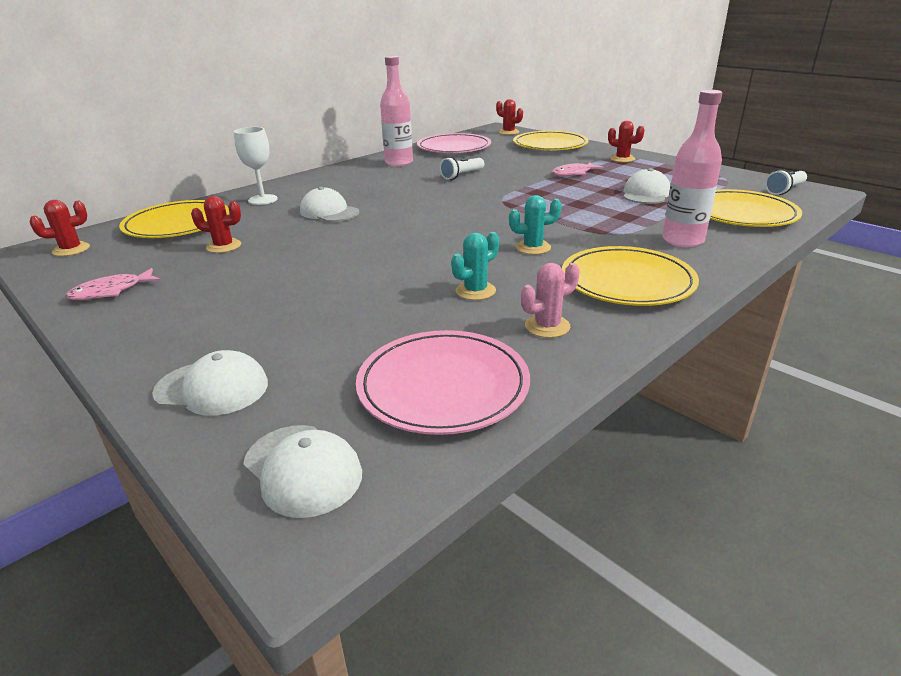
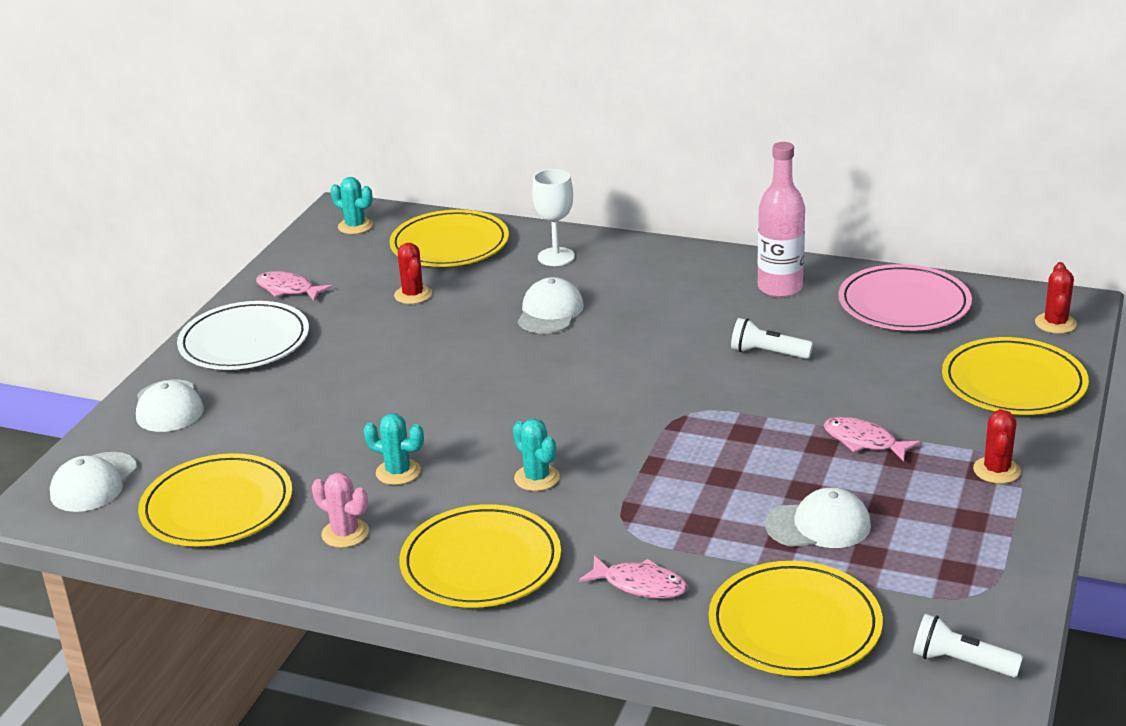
camera: 65 degrees right, 0 degrees up
(71, 249) = (355, 226): red cactus -> turquoise cactus
(161, 326) = (244, 342): none -> white plate
(443, 386) = (217, 506): pink plate -> yellow plate
(682, 240) = (640, 585): pink bottle -> pink fish

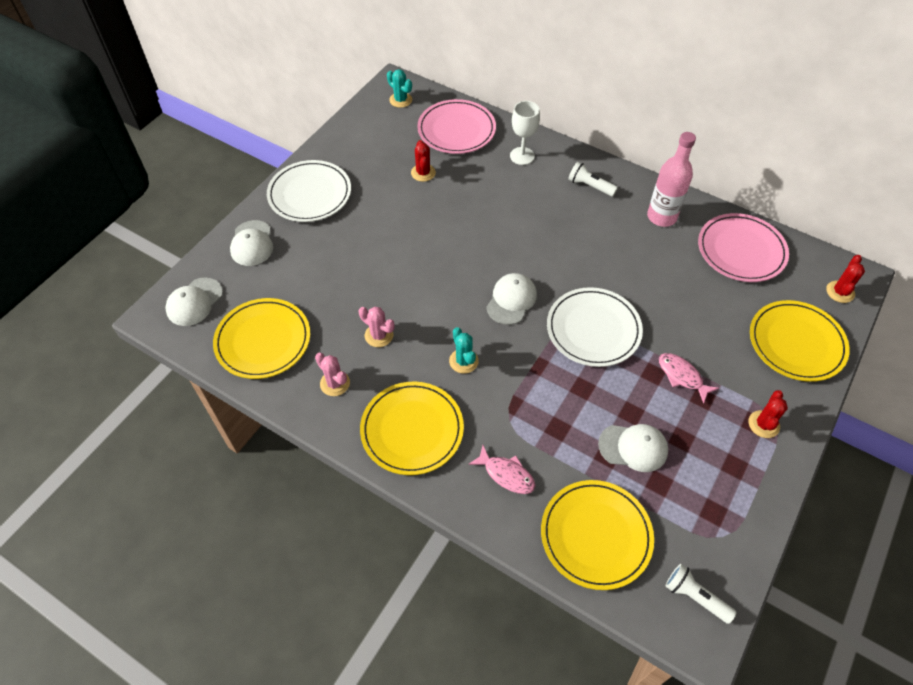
camera: 10 degrees right, 25 degrees up
(288, 289) = (346, 151): pink fish -> none
(398, 472) = (379, 335): turquoise cactus -> pink cactus
(449, 244) = (456, 130): yellow plate -> pink plate
(550, 312) = (506, 208): white cap -> white cap (511, 300)
(719, 415) = (593, 329): none -> white plate
(767, 353) = (638, 278): white flashlight -> white flashlight (590, 186)

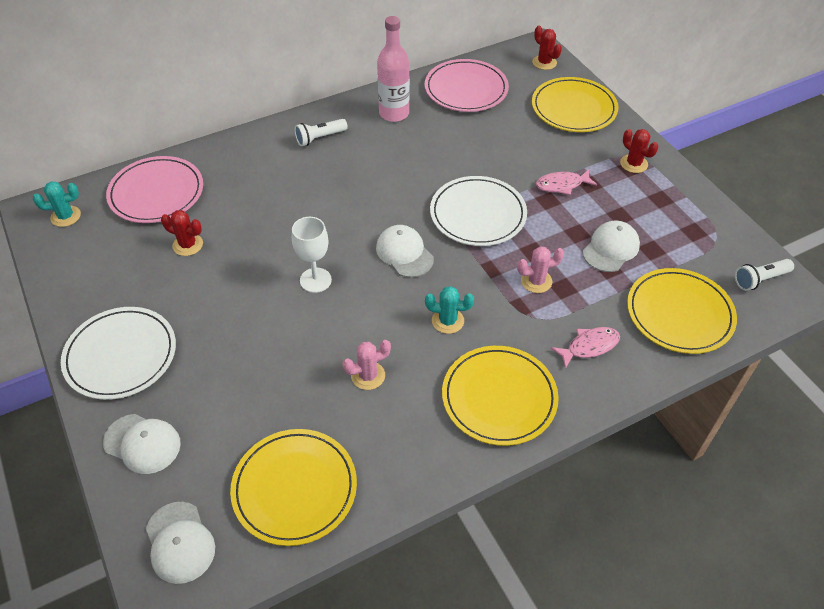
camera: 60 degrees left, 5 degrees down
(335, 383) = (401, 441): pink cactus -> pink cactus (536, 281)
(522, 156) = (239, 163): white goblet -> white goblet (315, 280)

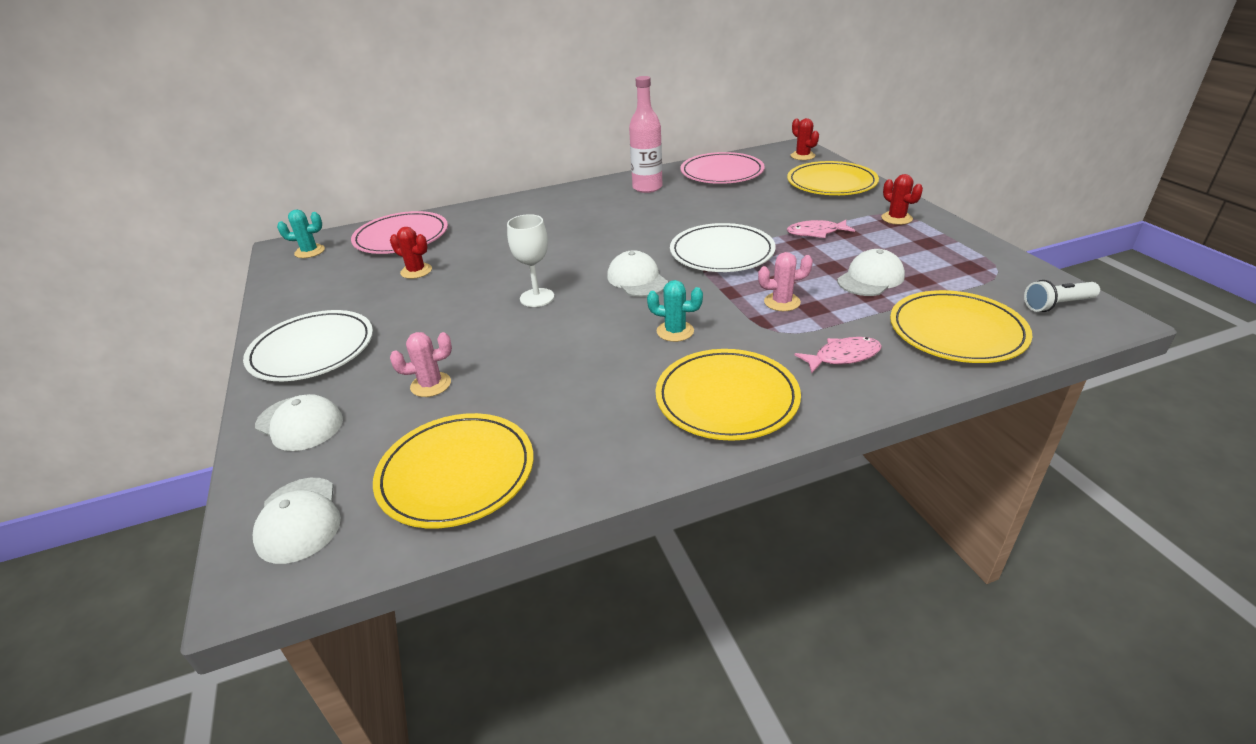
camera: 10 degrees right, 15 degrees down
(320, 138) = (571, 203): white flashlight -> none
(368, 375) = (573, 374): pink cactus -> pink cactus (431, 385)

